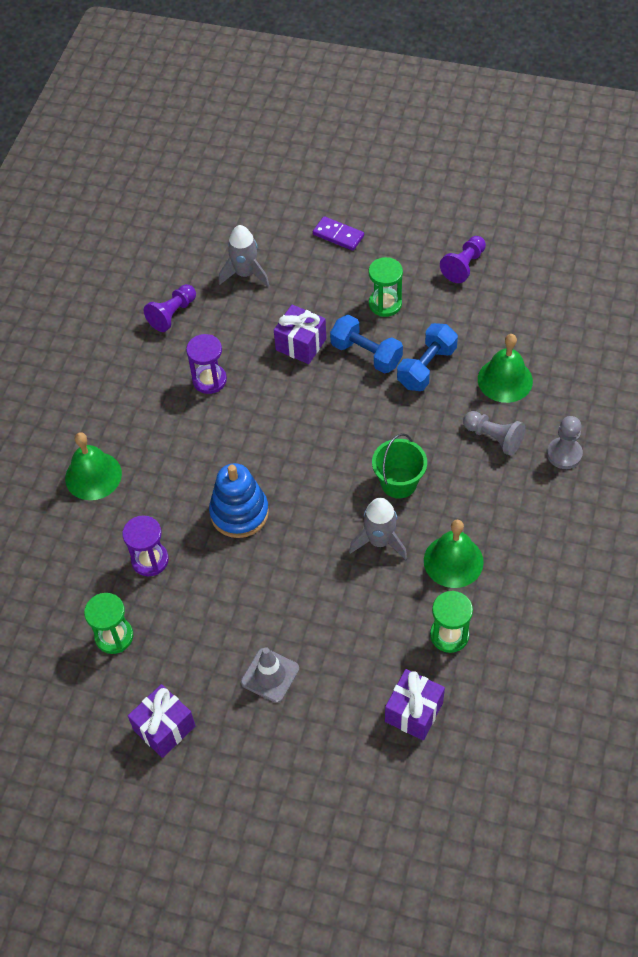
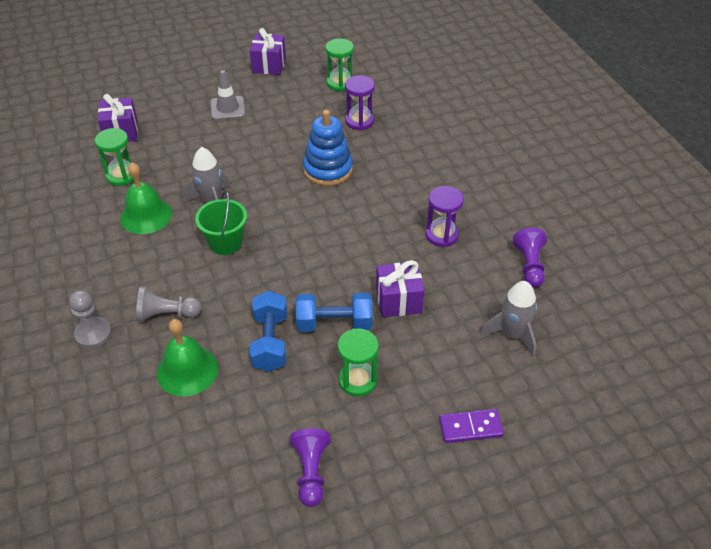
camera: 140 degrees right, 10 degrees down
(93, 475) = (449, 141): green bell -> none

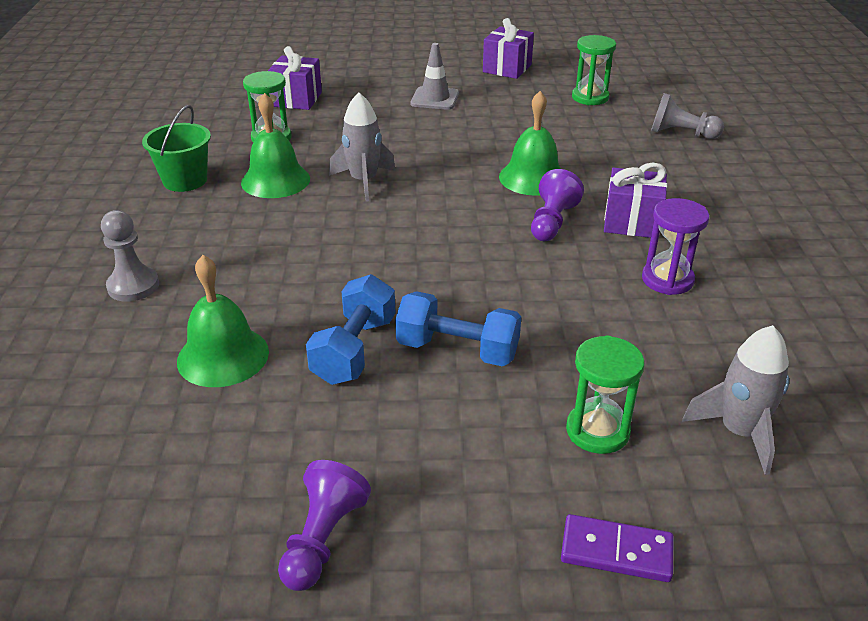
camera: 20 degrees right, 10 degrees down
(167, 314) = (236, 286): grey pawn -> grey pawn (681, 133)
(225, 242) = (357, 226): green bucket -> green bucket (185, 180)
(328, 169) = (533, 178): blue stacking toy -> green bell
(358, 380) = (458, 431): green hourglass -> green hourglass (597, 431)
(359, 121) = (599, 137): purple hourglass -> none
(398, 300) = (567, 344): purple gift -> purple gift (631, 222)
(529, 266) = (798, 347): purple pawn -> purple pawn (552, 222)

